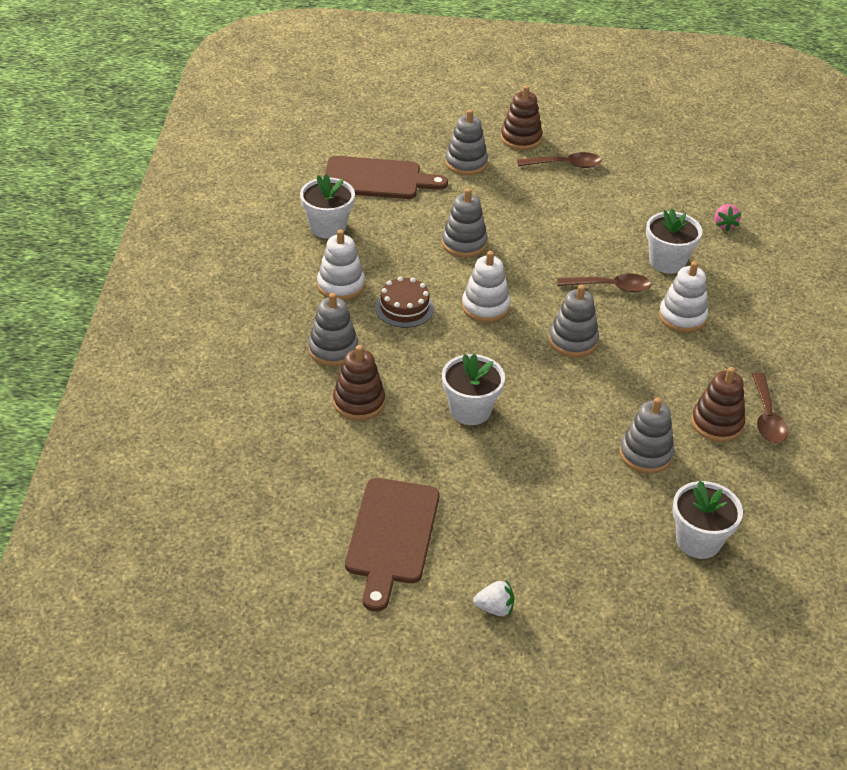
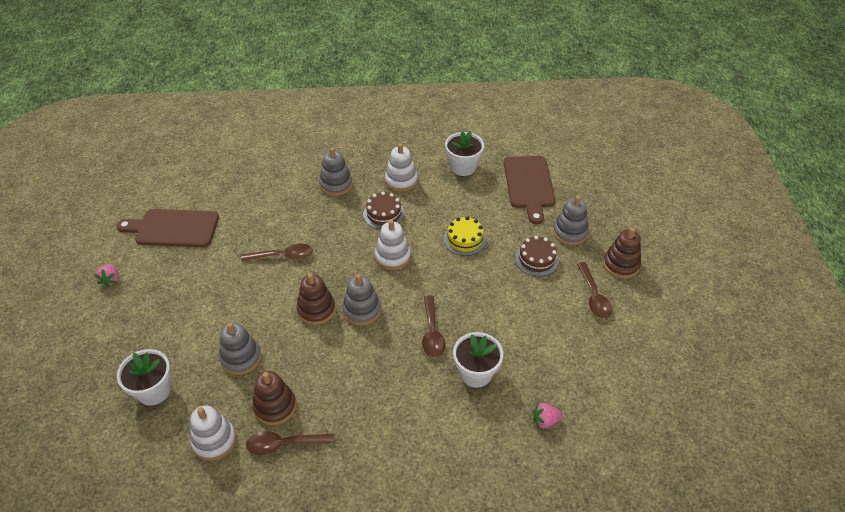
camera: 85 degrees right, 5 degrees up
(359, 402) = (288, 202): brown stacking toy -> brown stacking toy (316, 309)
(464, 243) = (464, 239): grey stacking toy -> yellow cake
(470, 410) = (283, 256): white flower pot -> brown spoon
(494, 608) = (111, 280): white strawberry -> pink strawberry
(505, 194) = (536, 259): none -> brown cake
(682, 317) = (403, 384): white stacking toy -> white stacking toy (214, 441)

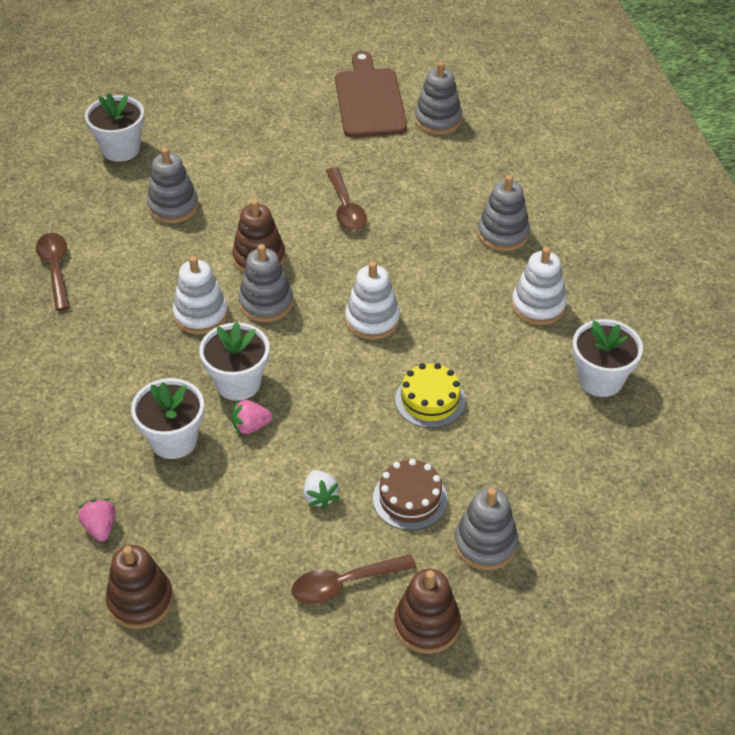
camera: 80 degrees right, 0 degrees up
(111, 280) = (273, 74): pink strawberry -> pink strawberry (251, 426)
(213, 196) = (438, 120): none -> grey stacking toy
(214, 441) = (58, 211): white stacking toy -> white stacking toy (201, 314)
(275, 406) = (106, 250): brown stacking toy -> brown stacking toy (140, 601)
(383, 214) = (457, 296): brown cake -> none
(432, 333) = (238, 383): brown spoon -> white flower pot
(529, 185) = (588, 476): brown cutting board -> none
(531, 300) = (320, 496): none -> white strawberry

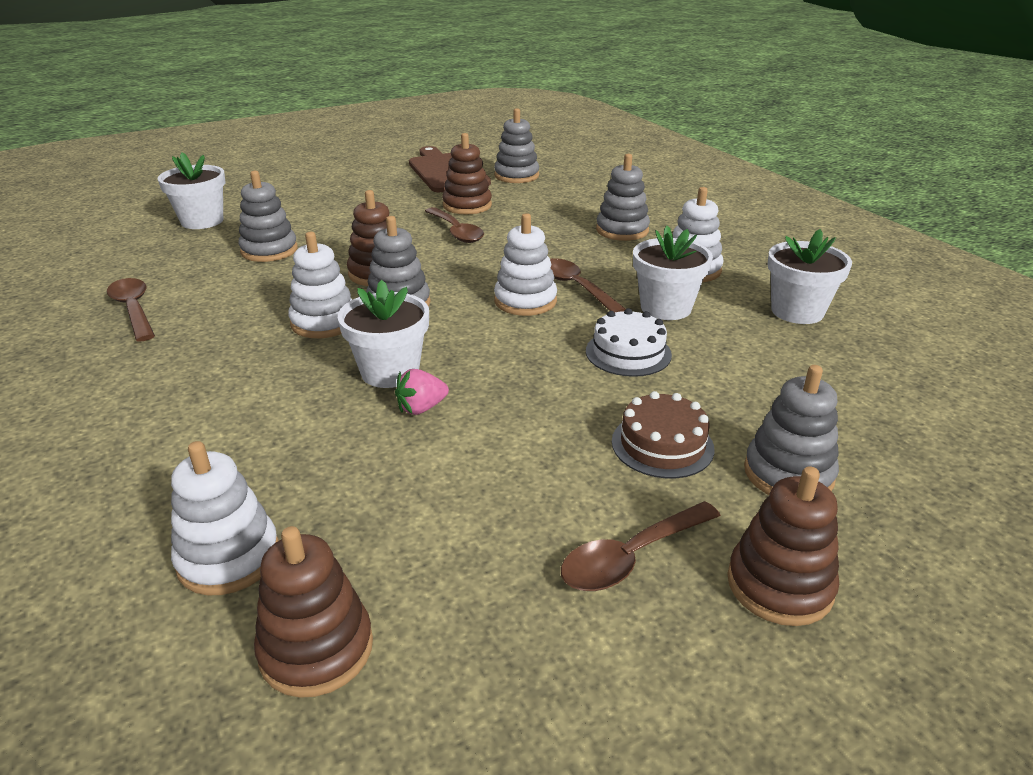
camera: 15 degrees left, 15 degrees down
(100, 527) = (228, 558): pink strawberry -> white stacking toy
(174, 440) = (320, 438): white flower pot -> white flower pot (666, 308)
(320, 496) = (544, 463): white strawberry -> none
(370, 166) = (467, 205): none -> brown stacking toy
(423, 309) = (575, 287): none -> brown spoon
(430, 400) = (628, 353): yellow cake -> white cake

